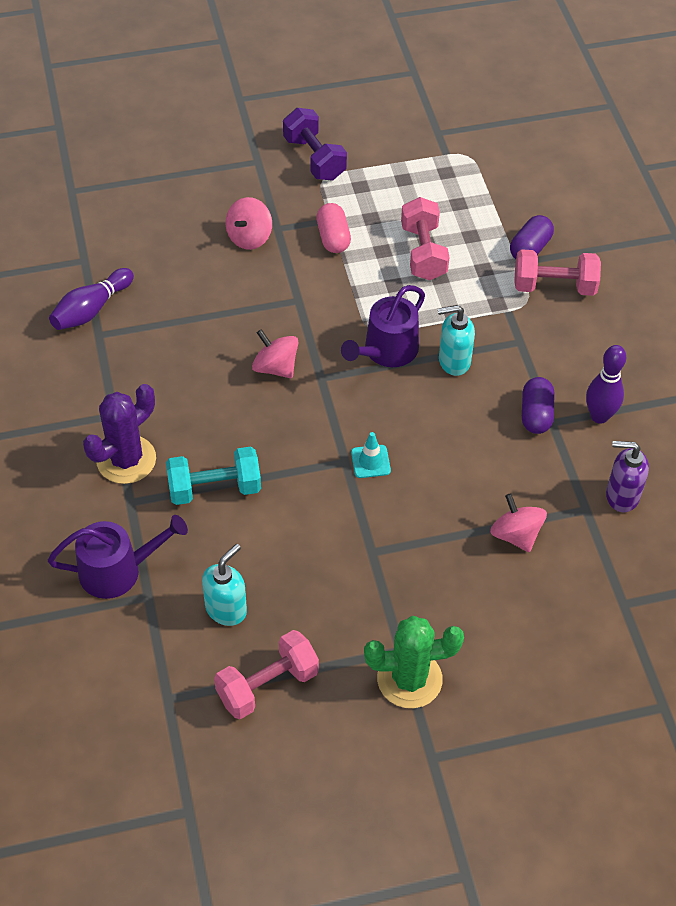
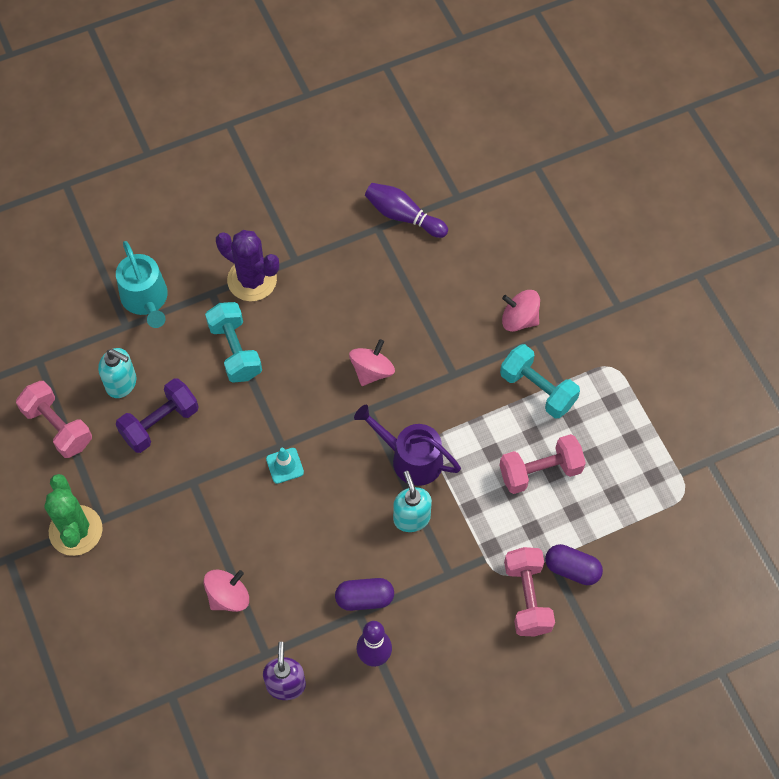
camera: 80 degrees right, 10 degrees up
(117, 570) = (146, 299): purple watering can -> turquoise watering can
(314, 158) = (637, 354): purple dumbbell -> purple dumbbell (160, 423)
(333, 238) = (538, 389): pink capsule -> turquoise dumbbell

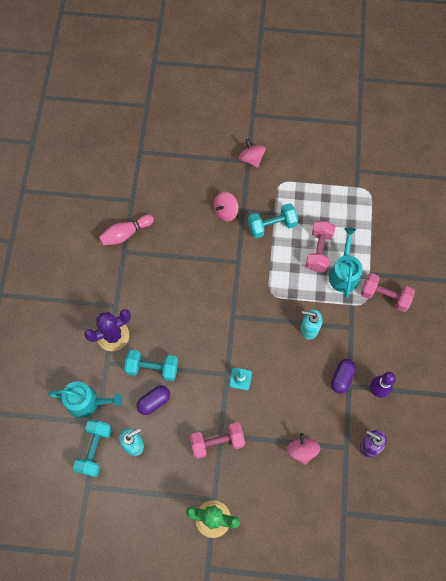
camera: 60 degrees left, 5 degrees up
(58, 427) = (139, 497): pink dumbbell -> pink dumbbell (217, 442)
(90, 343) = (95, 450): none -> turquoise dumbbell
(160, 423) = (173, 435): purple dumbbell -> none
(372, 371) = (210, 302): pink spinning top -> pink spinning top (251, 159)
(403, 216) = (125, 234): purple bowling pin -> pink bowling pin
(411, 458) = (274, 310): purple watering can -> none
(526, 523) = (344, 274): none -> turquoise watering can
(572, 569) = (380, 266): purple capsule -> purple capsule (154, 402)

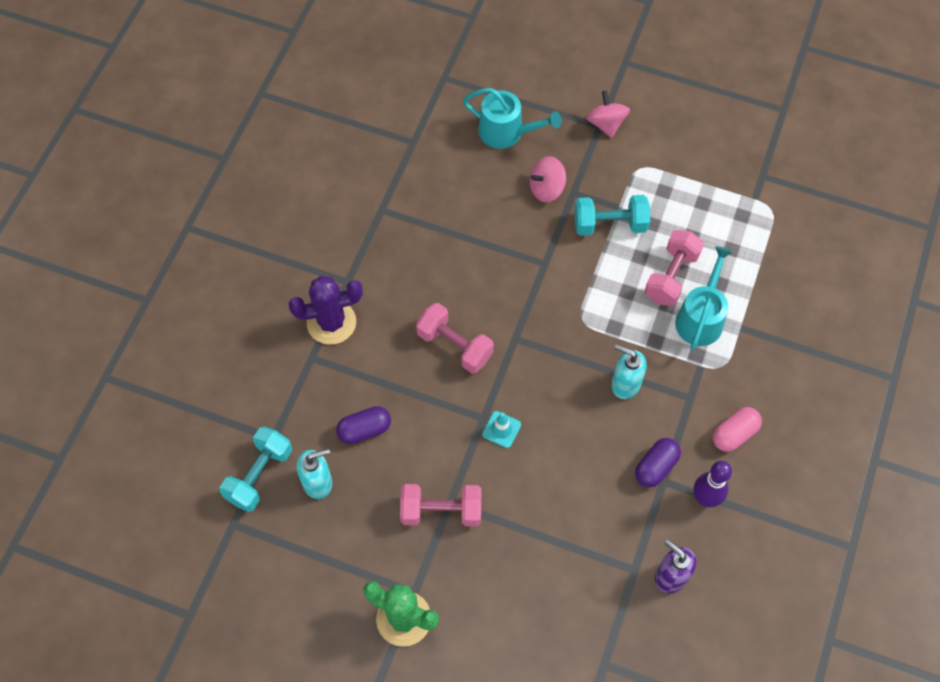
camera: 15 degrees right, 5 degrees down
(86, 402) = (266, 406): turquoise watering can -> turquoise watering can (506, 132)
(125, 234) = (390, 186): pink bowling pin -> none
(152, 368) = (375, 382): turquoise dumbbell -> none
(302, 451) = (565, 556): pink spinning top -> none
(384, 296) = (754, 365): pink dumbbell -> pink dumbbell (455, 346)
(384, 344) = (734, 434): none -> pink capsule

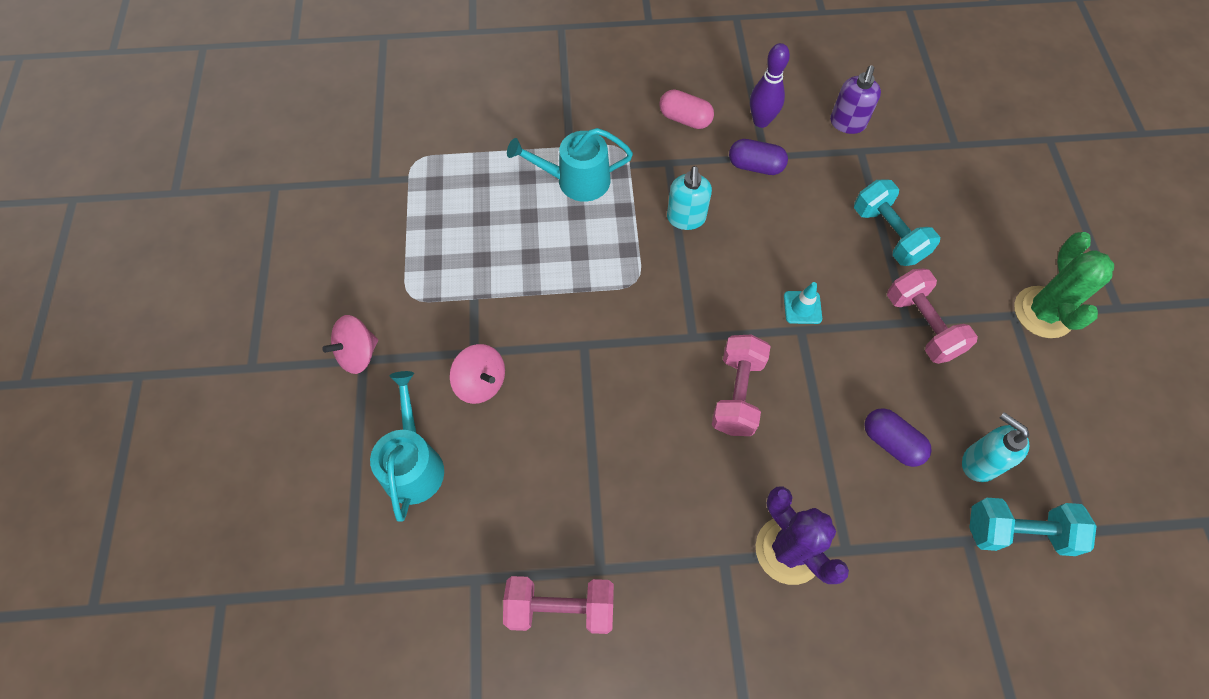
camera: 115 degrees left, 0 degrees up
(610, 224) = (501, 299): turquoise dumbbell -> turquoise dumbbell (888, 234)
(671, 276) = (540, 220): pink dumbbell -> pink dumbbell (560, 608)

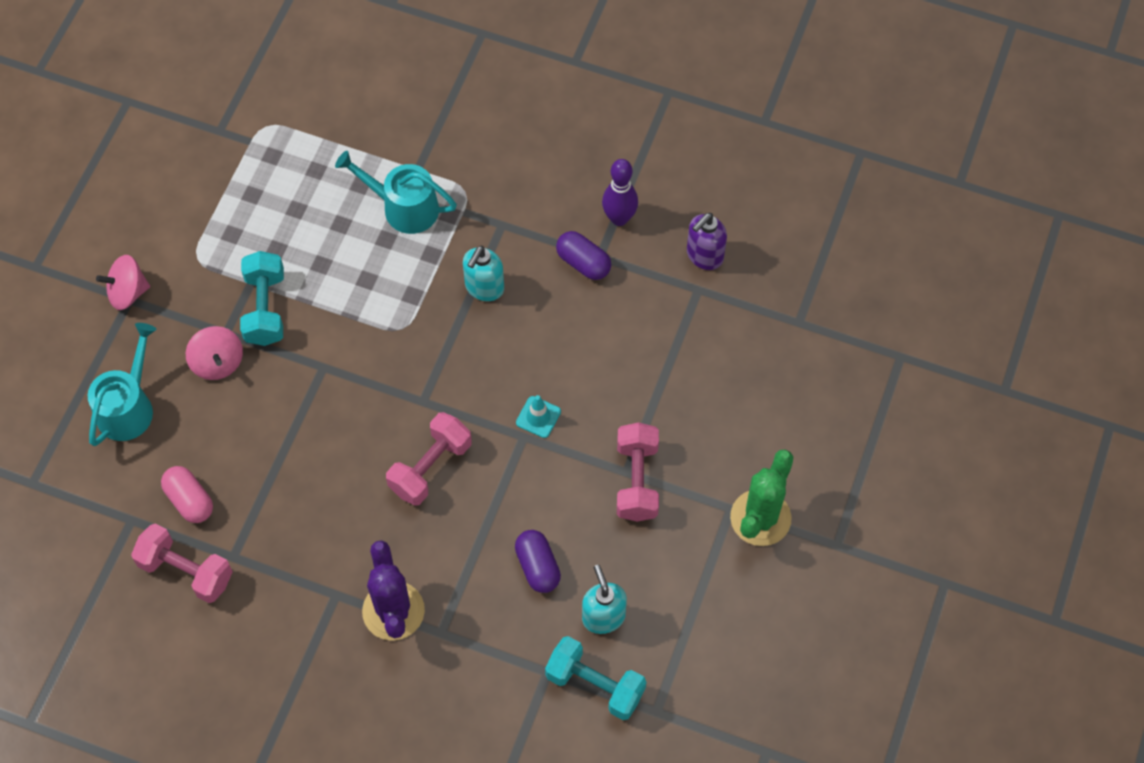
camera: 25 degrees right, 0 degrees up
(685, 119) = (545, 185): pink capsule -> pink capsule (189, 500)
(888, 234) = (666, 383): turquoise dumbbell -> turquoise dumbbell (265, 308)

